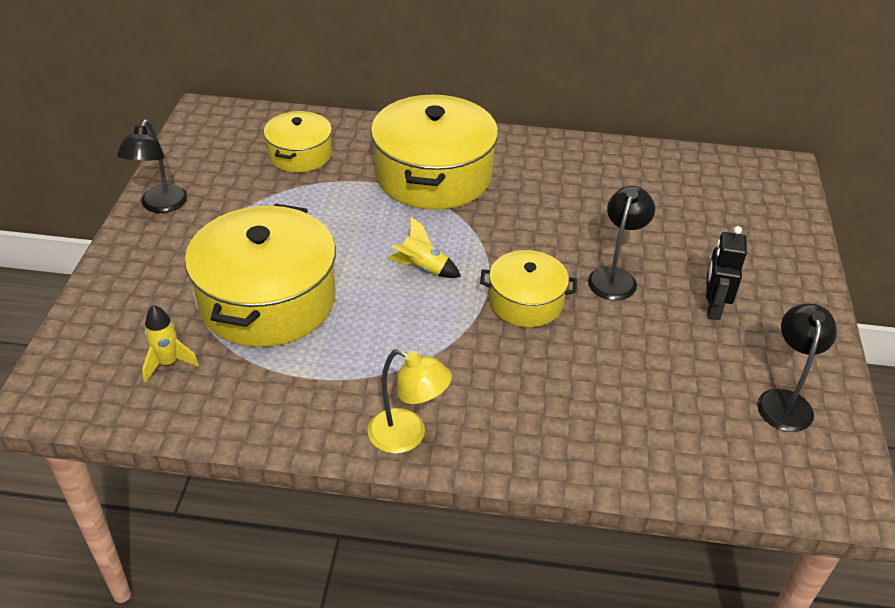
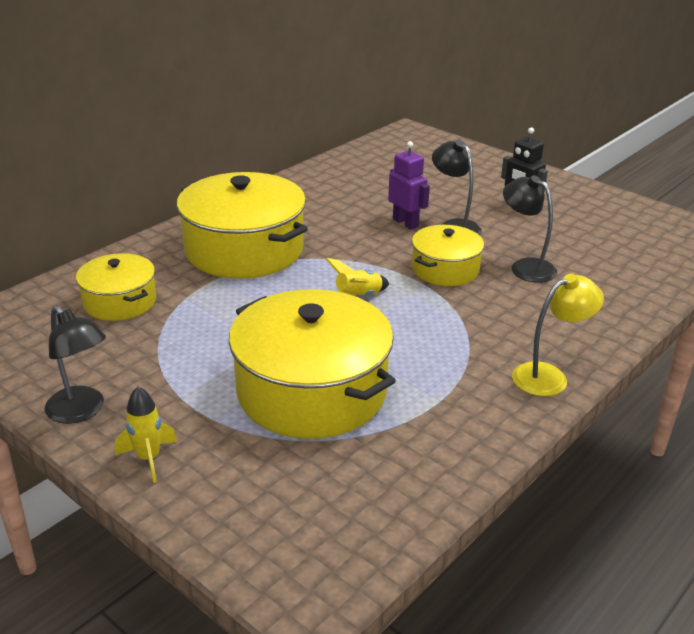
camera: 55 degrees left, 10 degrees down
(168, 363) = (340, 483): yellow rocket -> yellow rocket (149, 458)
(584, 244) = (405, 223): none -> purple robot
(784, 401) = (625, 221): black lamp -> black lamp (525, 267)

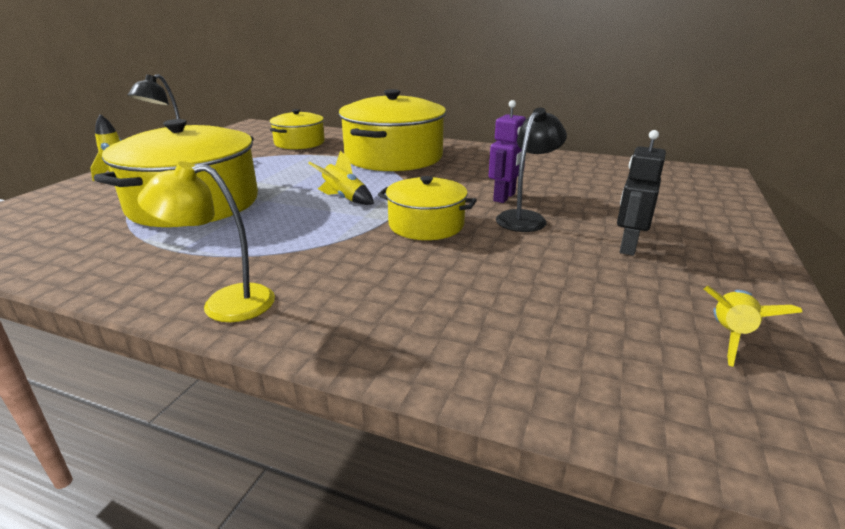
camera: 70 degrees right, 5 degrees down
(525, 267) = (472, 265): black lamp -> none
(549, 376) = (224, 303): yellow lamp -> yellow lamp turned 135 degrees clockwise
(631, 218) = (730, 336): none -> yellow rocket

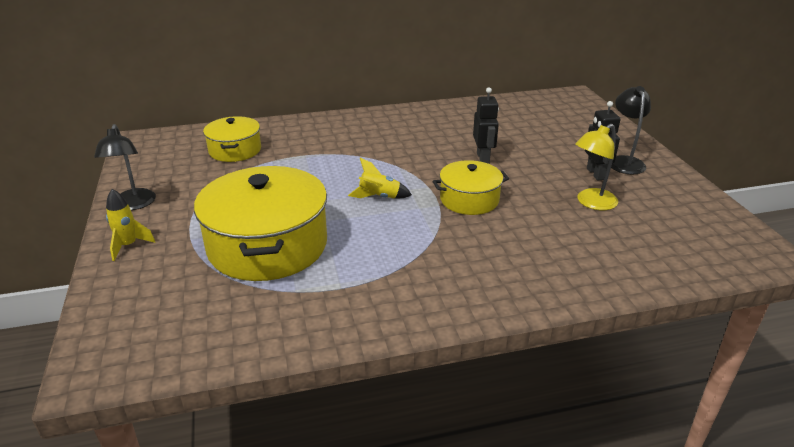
camera: 35 degrees left, 5 degrees up
(224, 303) = (445, 306): yellow lamp -> yellow lamp (591, 203)
(393, 157) = (347, 142): yellow pot -> none
(504, 197) = (483, 158): purple robot -> black robot
(526, 218) = (518, 172): black lamp -> black lamp (624, 161)
(730, 336) = (692, 213): yellow rocket -> none

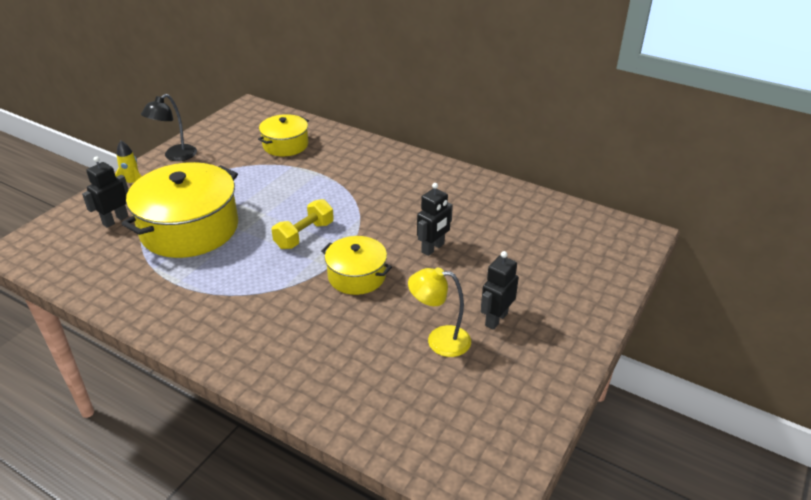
camera: 45 degrees right, 5 degrees up
(171, 281) = (115, 220): none -> black robot
(379, 197) = (304, 235): yellow rocket -> yellow dumbbell
(624, 161) = (547, 326): black lamp -> none

